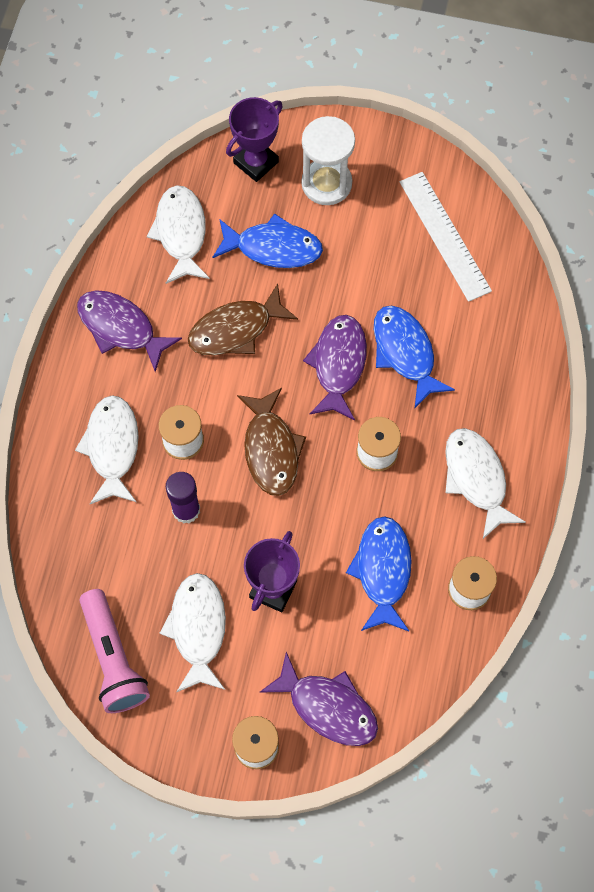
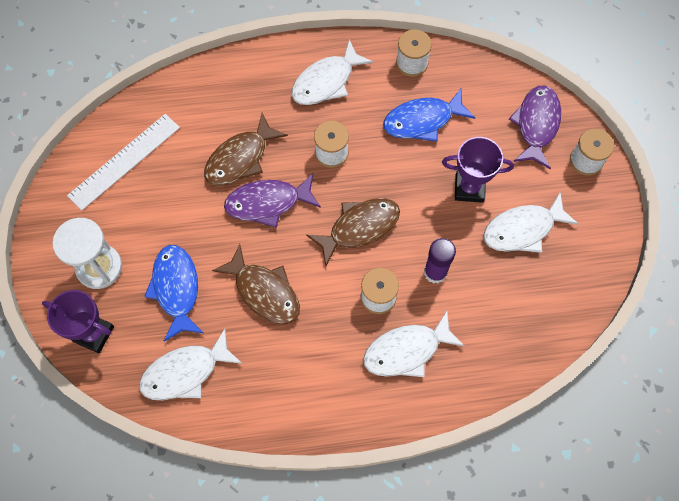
camera: 110 degrees left, 0 degrees up
(113, 659) = (574, 281): pink flashlight -> none
(121, 328) = (296, 387): purple fish -> none
(405, 353) = (240, 158): blue fish -> brown fish

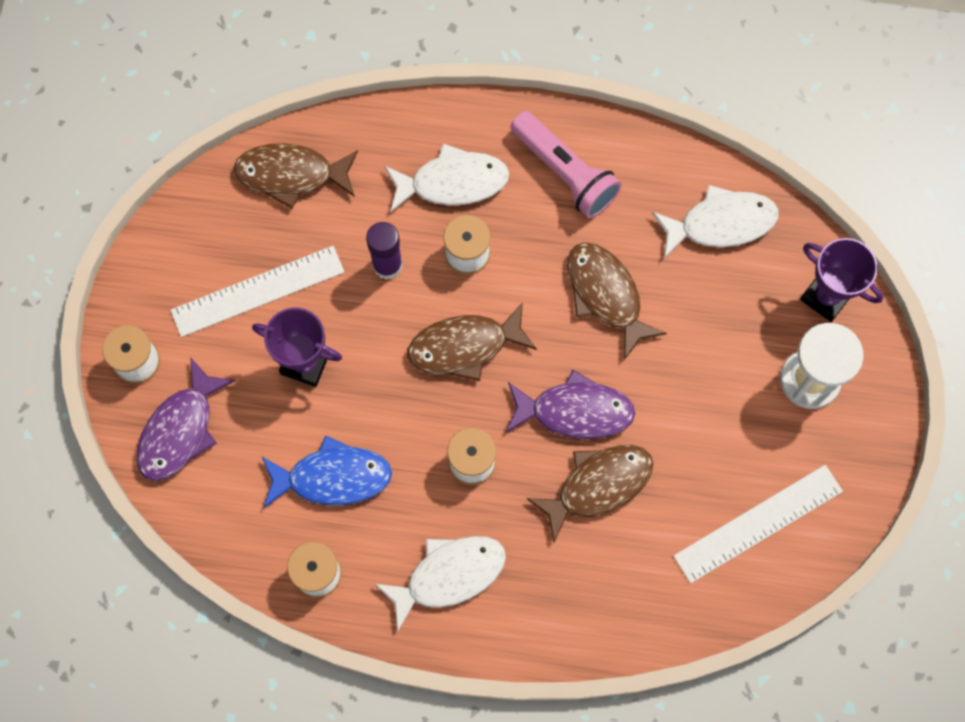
camera: 165 degrees left, 5 degrees up
(176, 289) = (715, 326): blue fish -> none
(319, 382) = (565, 173): none -> pink flashlight
(523, 229) = (257, 291): white fish -> white ruler
(534, 324) = (291, 175): none -> brown fish

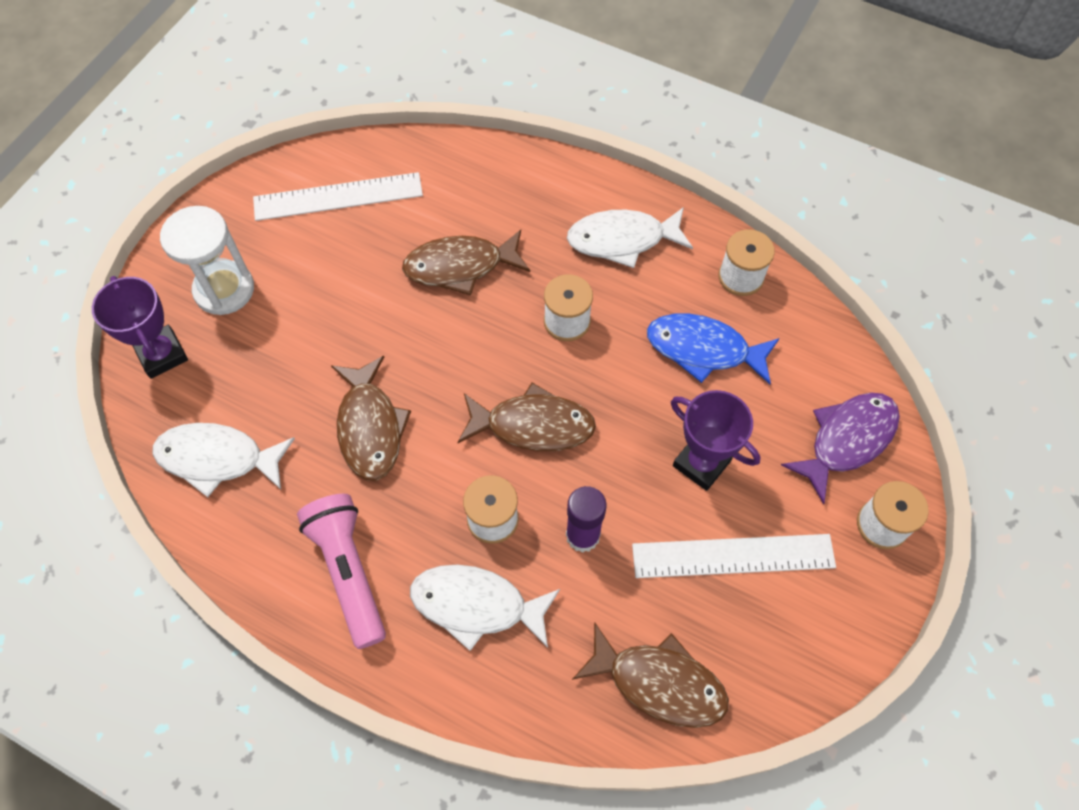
camera: 160 degrees left, 10 degrees down
(575, 411) = (452, 332): purple fish -> none

